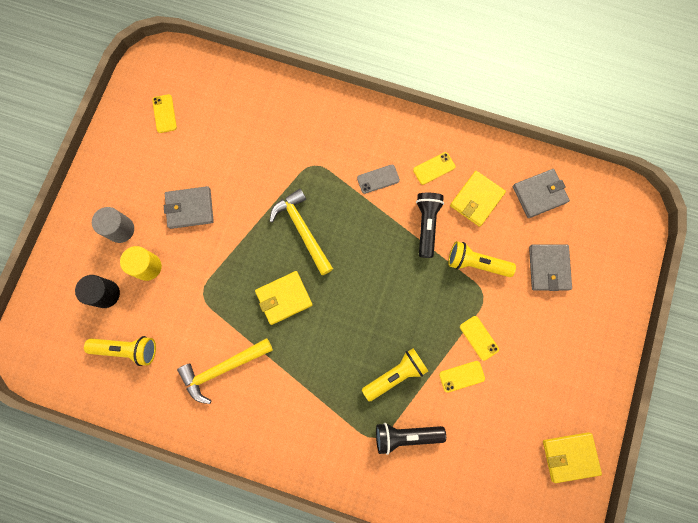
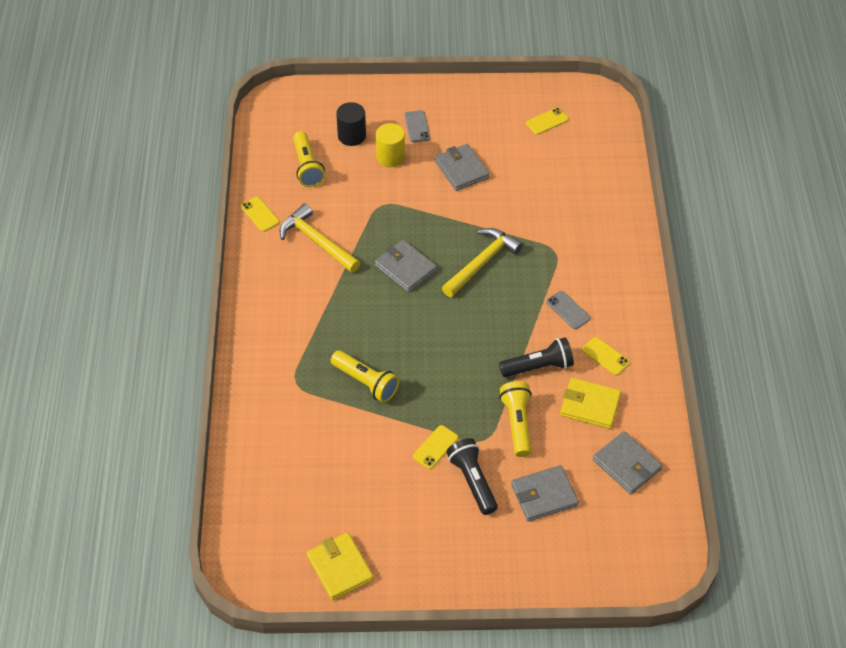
camera: 70 degrees right, 25 degrees down
(120, 229) = (417, 126): grey cylinder -> grey phone
(284, 298) = (405, 268): yellow wallet -> grey wallet
(405, 435) = (308, 408): black flashlight -> black flashlight (472, 481)
(461, 376) = (387, 442): yellow phone -> yellow phone (260, 214)

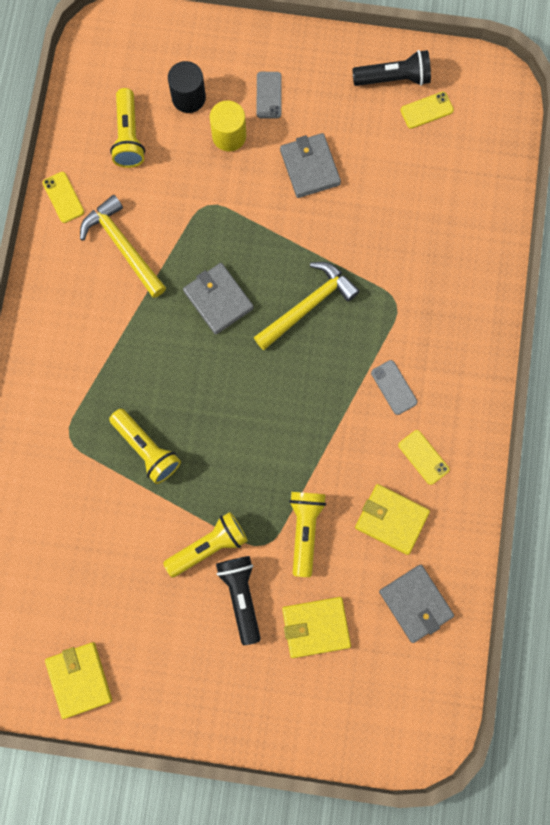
camera: 10 degrees right, 25 degrees up
(435, 447) = (208, 546): yellow phone -> yellow flashlight
(538, 367) = (344, 459): black flashlight -> black flashlight (394, 78)
(544, 495) = (316, 627): grey wallet -> yellow wallet

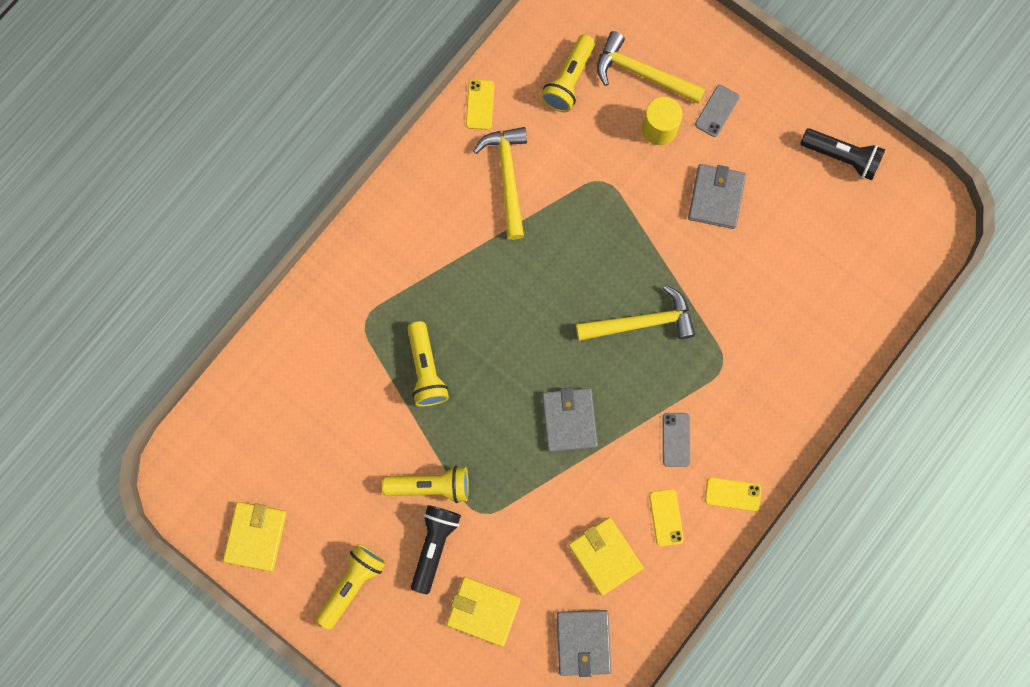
camera: 30 degrees right, 0 degrees up
(188, 98) = (642, 74): black cylinder -> yellow hammer
(218, 300) = (564, 272): grey wallet -> grey wallet (569, 420)
(305, 530) = (523, 521): yellow flashlight -> yellow flashlight (352, 584)
(426, 110) = (854, 203): yellow phone -> yellow phone (732, 494)

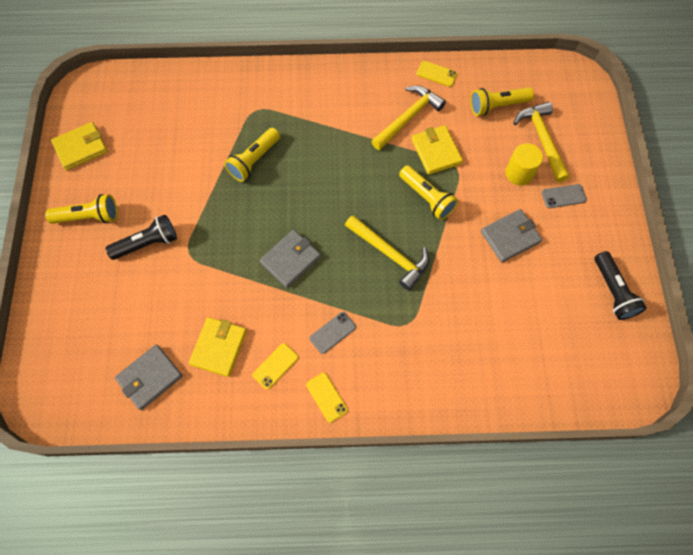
camera: 50 degrees right, 10 degrees down
(431, 486) = (184, 214): yellow flashlight -> yellow flashlight (427, 198)
(480, 104) = (436, 74): yellow phone -> yellow phone turned 60 degrees clockwise
(483, 611) = (126, 301): yellow wallet -> yellow wallet (436, 151)

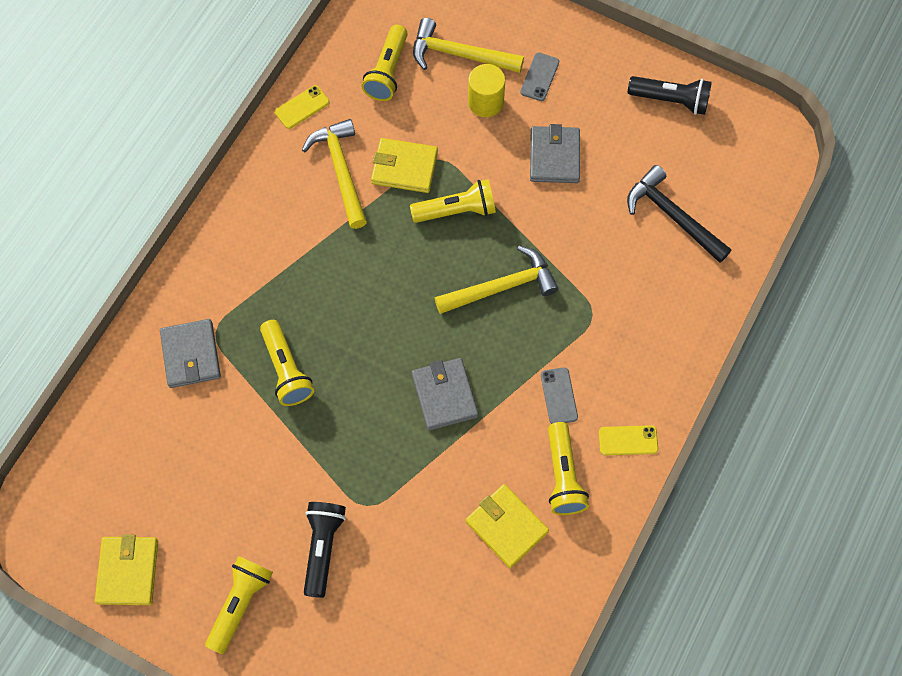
camera: 60 degrees left, 0 degrees up
(150, 377) = (499, 621): grey wallet -> grey wallet (191, 355)
(275, 366) = (563, 476): yellow phone -> yellow flashlight
(521, 340) = (673, 216): none -> black hammer

